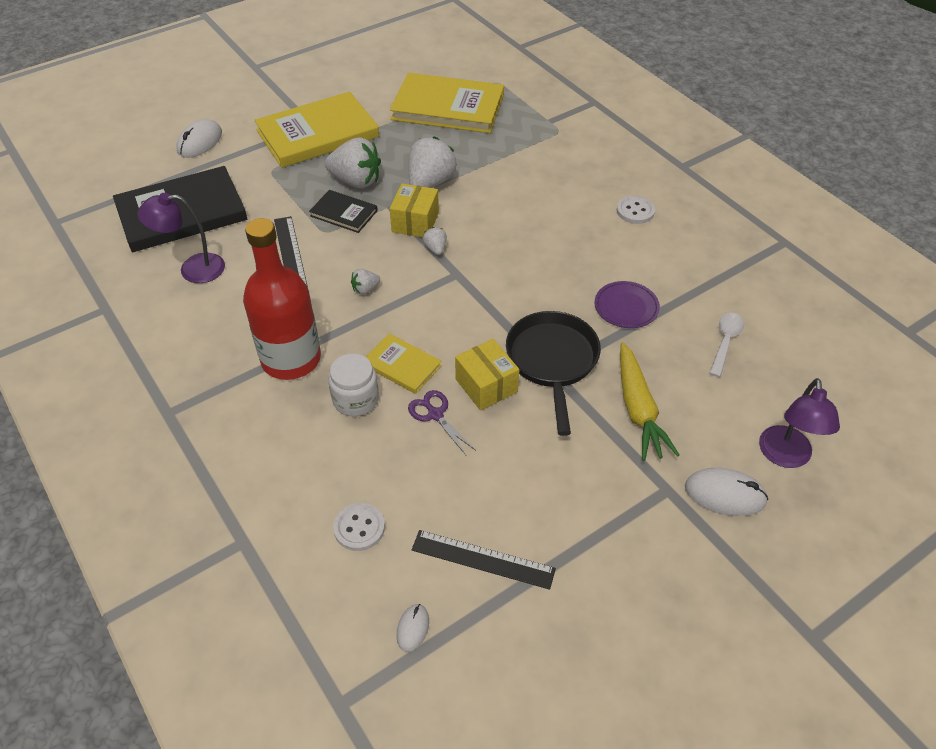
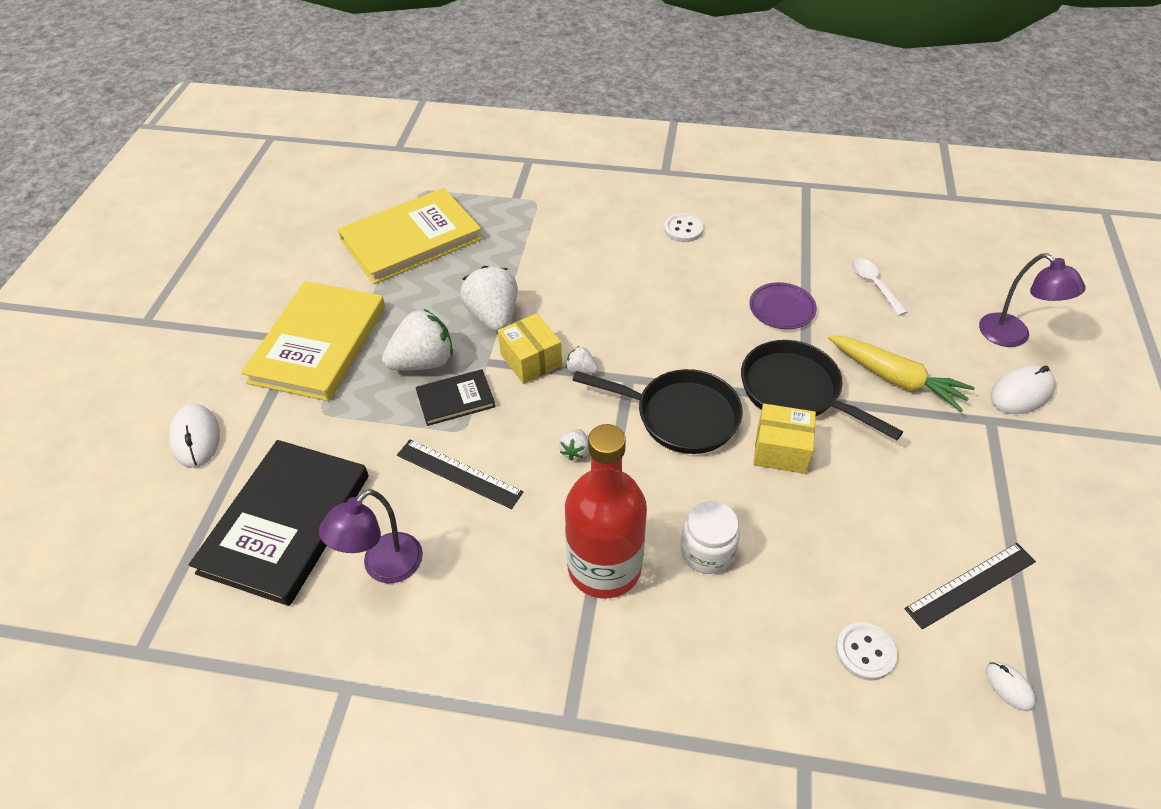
camera: 45 degrees left, 0 degrees up
(402, 365) = (699, 490): yellow book -> none
(435, 414) = (781, 507): purple scissors -> none
(454, 318) = (680, 416): none -> black pan

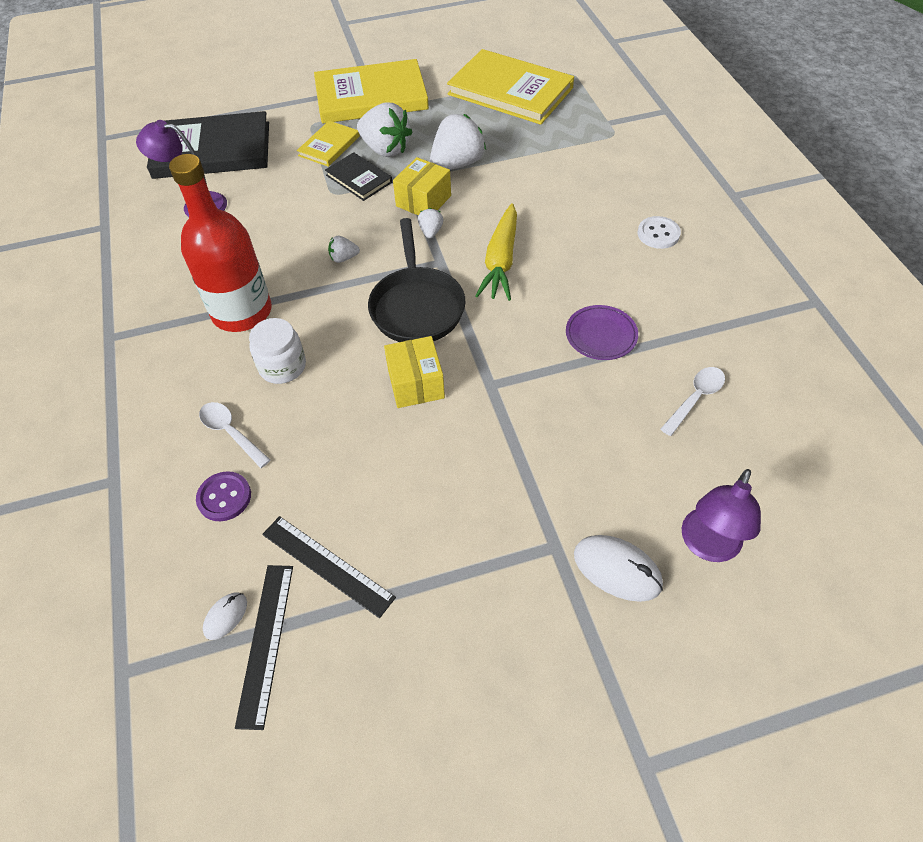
camera: 65 degrees right, 5 degrees up
(196, 438) = (260, 86): white mouse -> none
(376, 407) = (329, 146): none -> yellow book
(459, 473) = (291, 207): black ruler -> black ruler (266, 642)
(780, 624) = (231, 432): none -> white spoon
(795, 391) = (495, 375): black pan -> none
(865, 652) = (224, 497): white button -> purple button
(896, 379) = (563, 449): yellow carrot -> yellow carrot (501, 261)

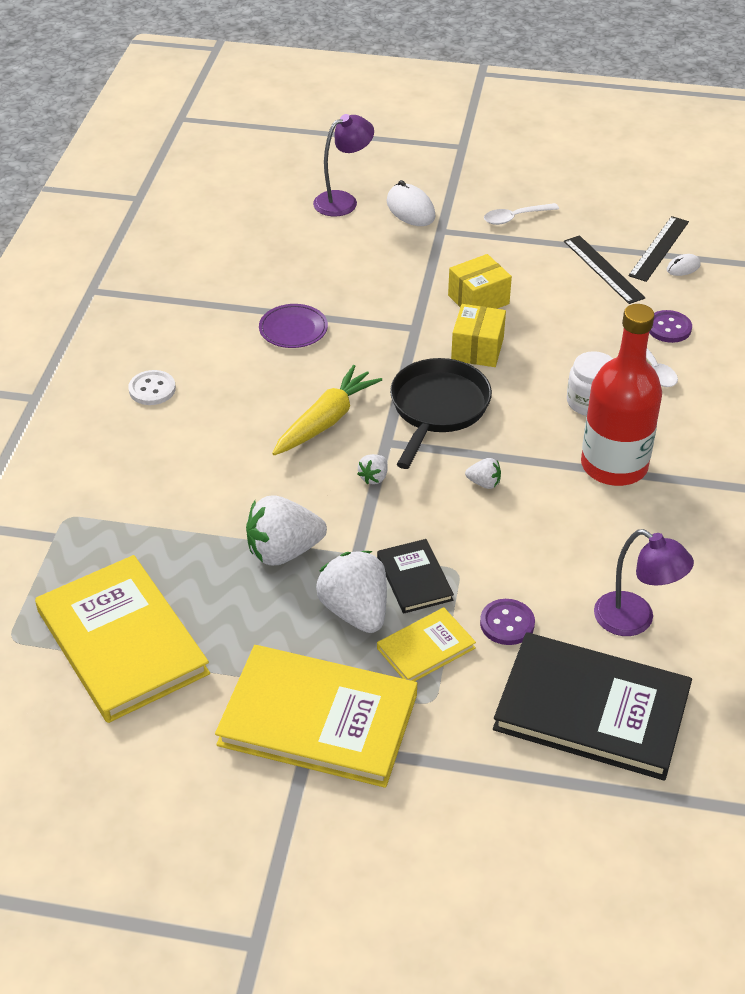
camera: 155 degrees left, 10 degrees down
(283, 175) = (507, 623): none -> purple button
(423, 201) = (357, 517): yellow box -> yellow box (478, 299)
(695, 398) = (265, 267): white spoon -> white spoon (515, 218)

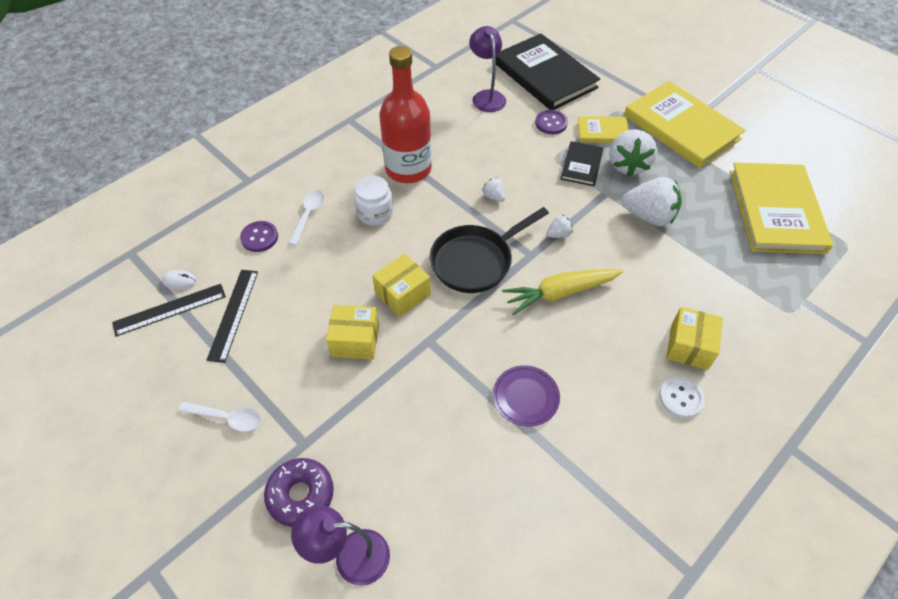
camera: 145 degrees left, 10 degrees up
(164, 434) = (689, 346): none -> yellow box
(410, 209) = (301, 495): white mouse -> purple donut

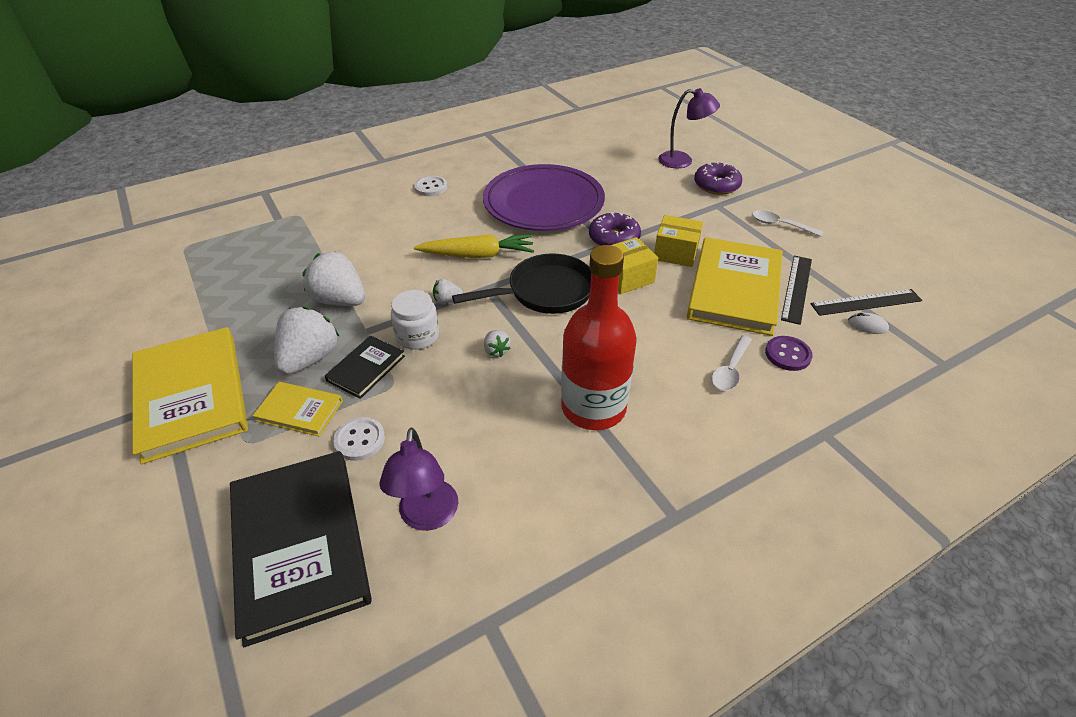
camera: 165 degrees left, 10 degrees down
(375, 213) = (646, 357): white jar -> white jar (418, 336)
(425, 349) = (614, 238): none -> purple donut
(525, 397) = (543, 203): purple plate -> purple plate, size x2.32
(551, 123) = (360, 440): purple button -> white button
(689, 346) = (398, 209): yellow box -> none
(776, 211) = (209, 283): yellow book -> yellow book (734, 289)

